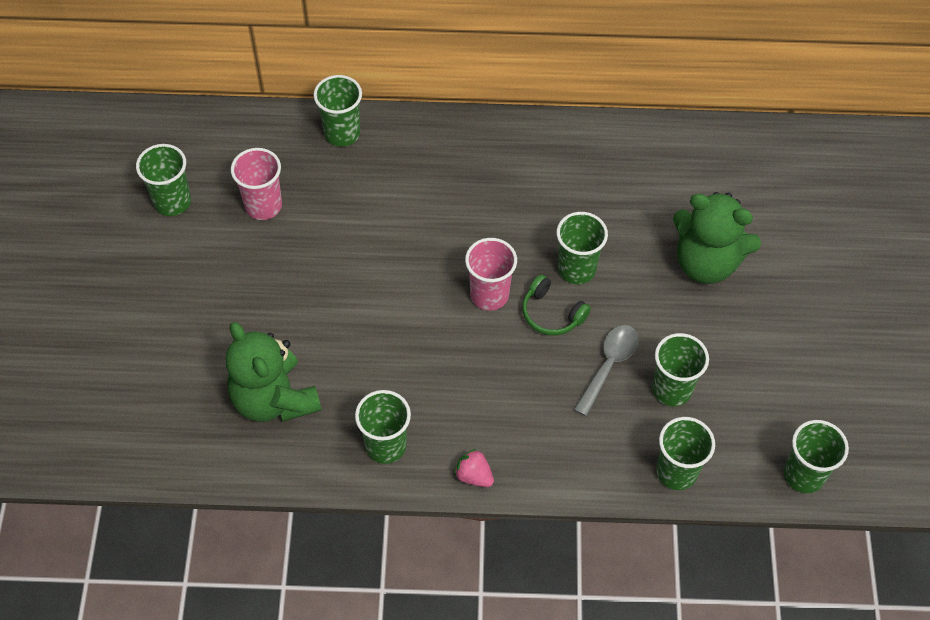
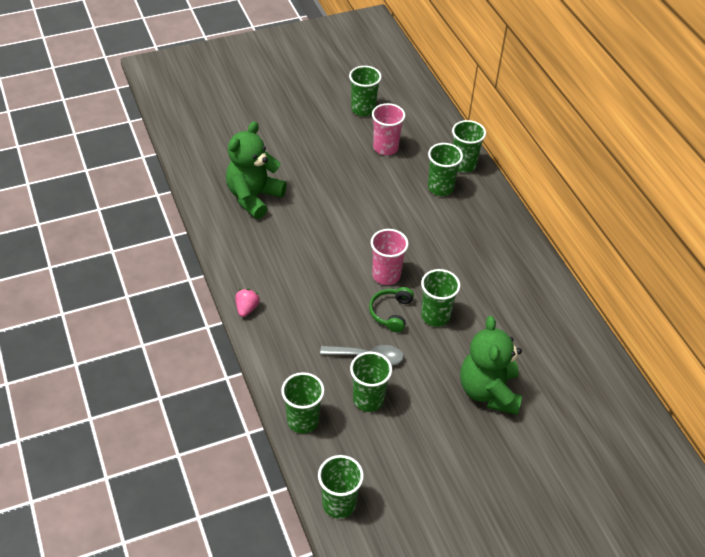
camera: 65 degrees right, 10 degrees down
(385, 445) = (247, 258): green cup -> green cup (440, 188)

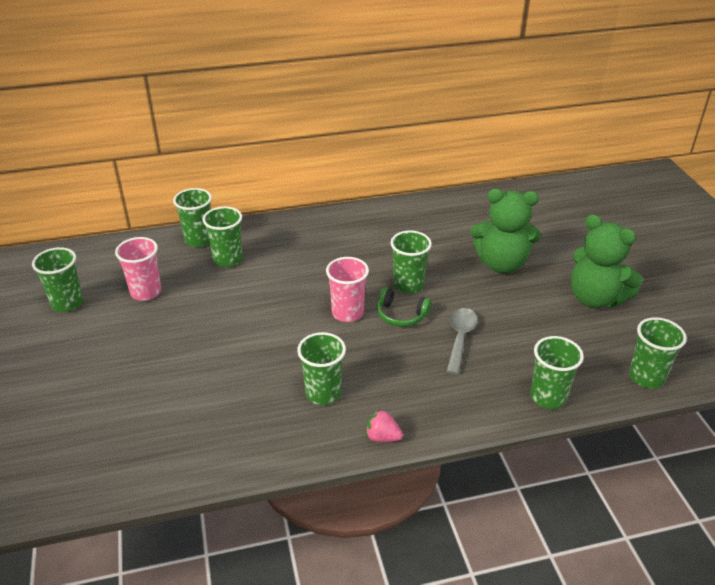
camera: 80 degrees left, 10 degrees down
(254, 197) = (186, 419): green teddy bear -> green teddy bear (595, 298)
(368, 399) = (516, 343): green cup -> green cup (323, 393)

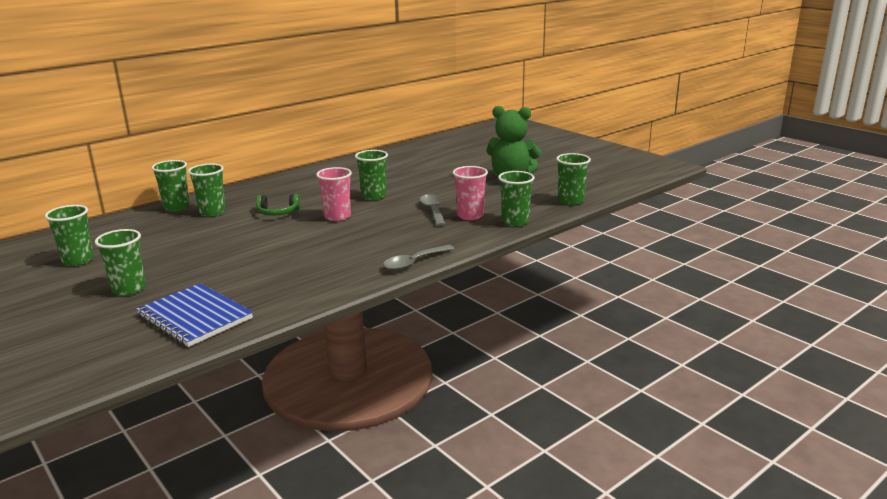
camera: 25 degrees left, 15 degrees down
(115, 447) = (195, 317): none -> blue notebook
(146, 292) = (151, 240): pink cup -> pink cup (470, 215)
(323, 393) = (351, 254): green cup -> green cup (129, 289)
(382, 437) = (414, 262): pink strawberry -> grey spoon
(401, 315) = (380, 209): green headphones -> green headphones (278, 212)
(501, 264) = (434, 175): green teddy bear -> none

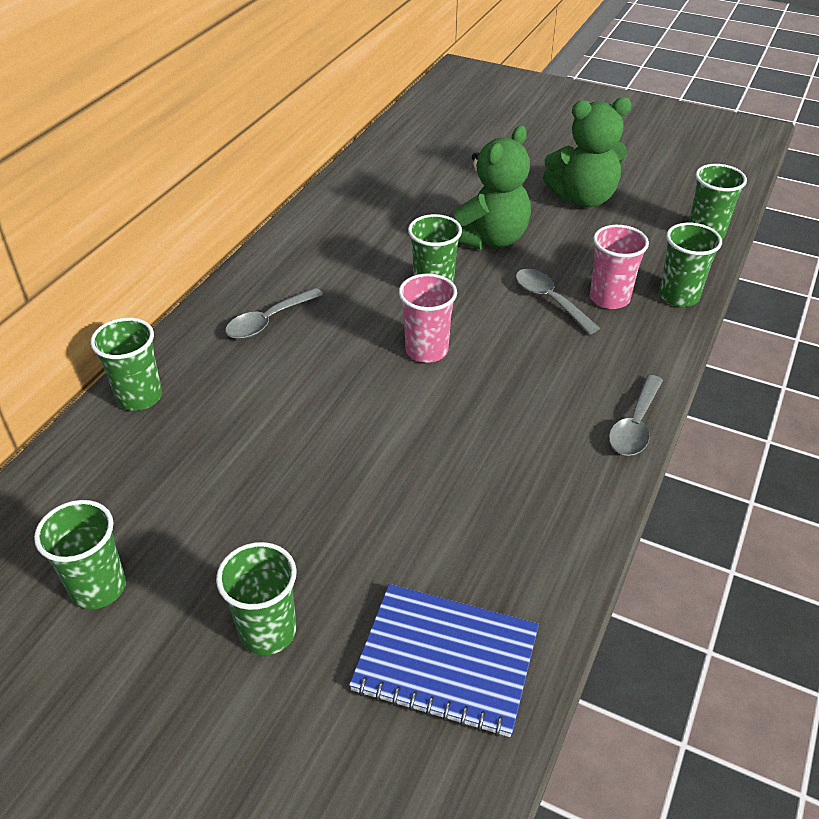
camera: 25 degrees left, 20 degrees up
(212, 212) = (214, 392): green cup -> none
(271, 194) = (268, 321): none -> grey spoon
(278, 212) = (324, 364): green headphones -> none
(431, 184) = (489, 239): none -> green teddy bear

